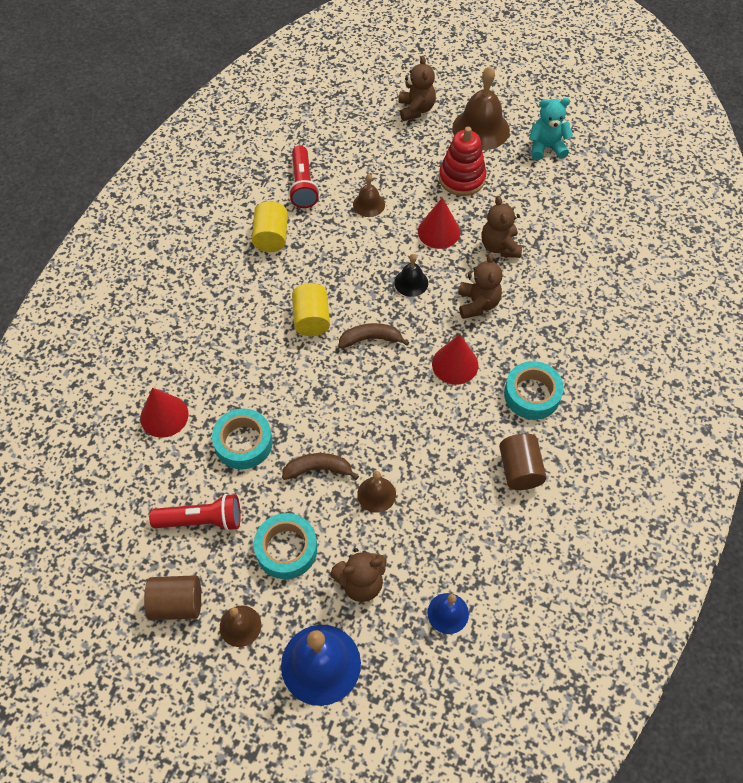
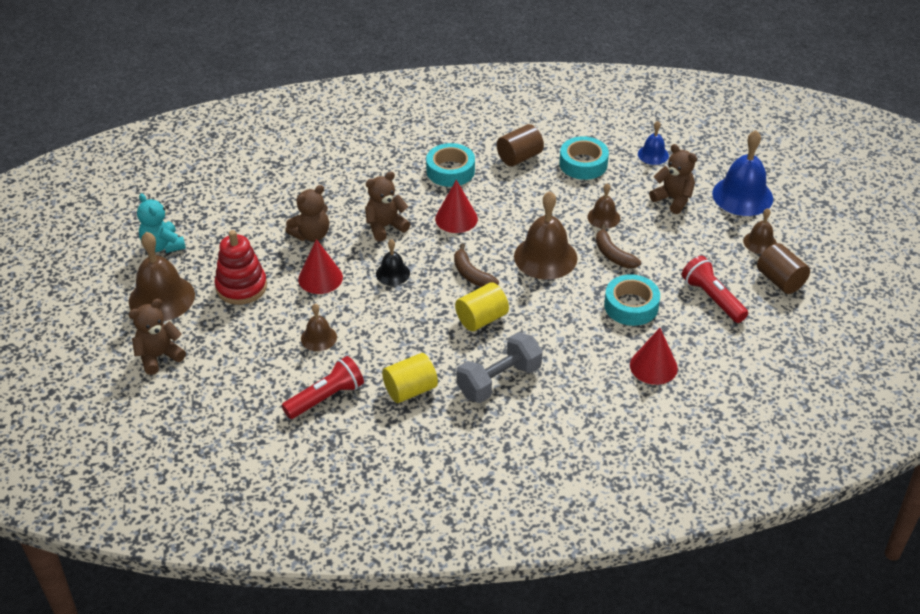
camera: 120 degrees left, 15 degrees down
(236, 297) = (499, 381): none -> grey dumbbell
(286, 549) = (687, 244): turquoise tape -> turquoise tape (583, 164)
(354, 409) = (545, 257): none -> brown bell

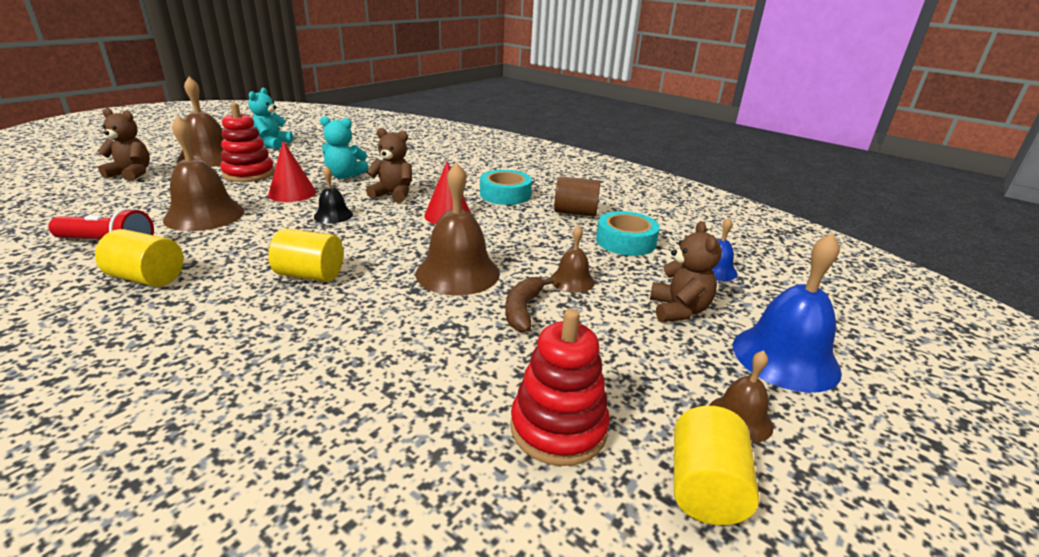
camera: 45 degrees right, 15 degrees down
(311, 235) = (345, 176): brown teddy bear -> turquoise teddy bear
(318, 338) = (204, 215): brown bell -> brown bell, size x1.87
(471, 274) = (377, 247): brown banana -> none
(499, 381) = (202, 323): grey dumbbell -> none
(631, 306) = (448, 361): turquoise tape -> none
(653, 366) = (337, 440): red cone -> none
(712, 298) = (558, 428): red flashlight -> red stacking toy
(780, 280) = (704, 488): brown cylinder -> yellow cylinder

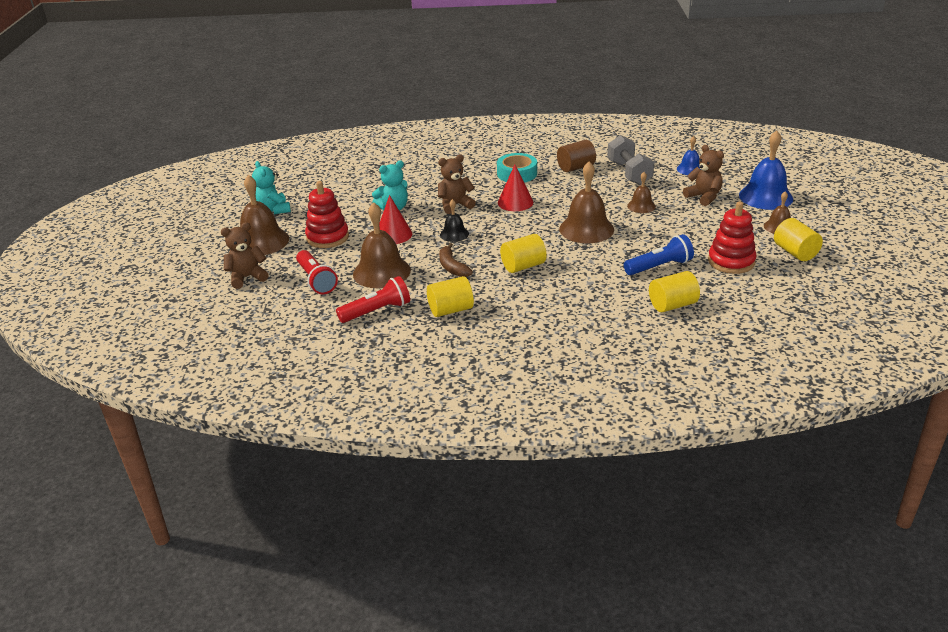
camera: 35 degrees left, 5 degrees up
(154, 197) = (316, 280): none -> red flashlight
(338, 441) = (672, 305): none -> yellow cylinder
(443, 368) = (659, 266): none -> blue flashlight
(523, 310) = (646, 230): brown banana -> brown banana (452, 267)
(625, 241) = (629, 173): turquoise tape -> grey dumbbell

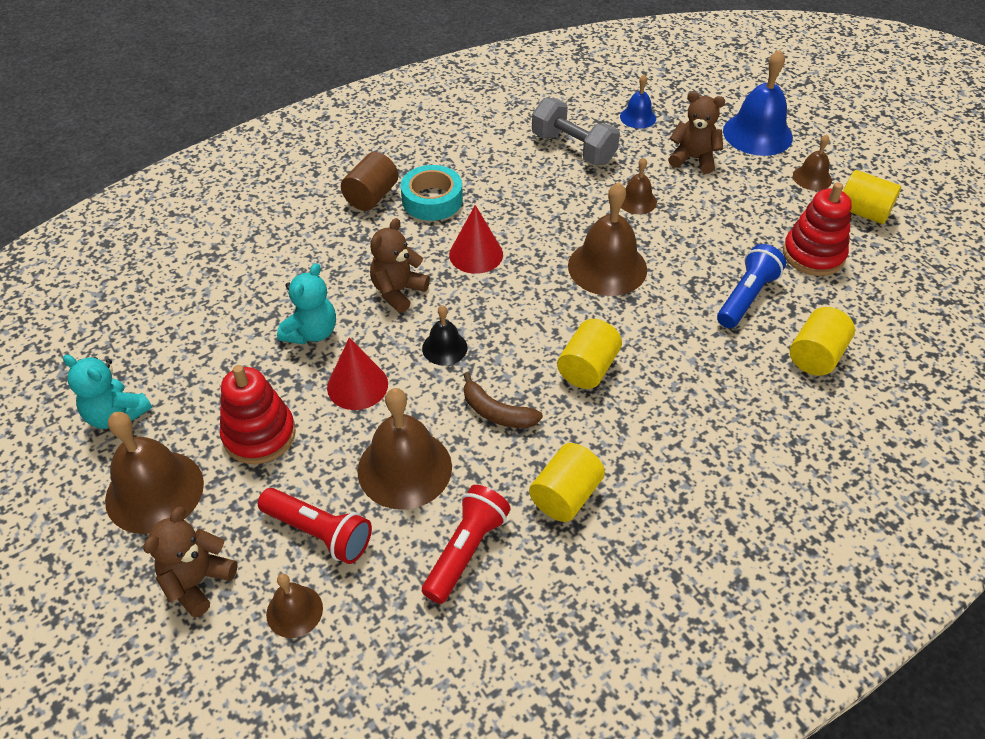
camera: 35 degrees left, 15 degrees up
(276, 302) = (294, 611): none -> brown bell
(576, 167) = (499, 161): brown cylinder -> brown cylinder (371, 196)

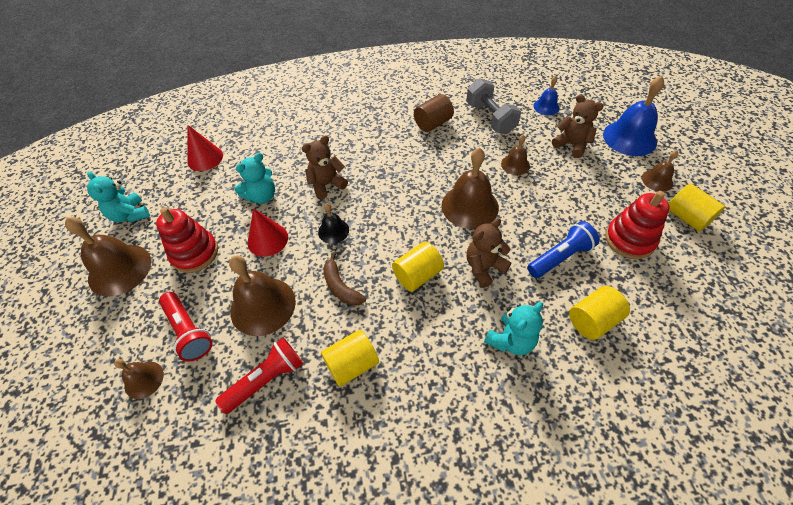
camera: 25 degrees right, 5 degrees up
(197, 581) = (105, 337): brown teddy bear -> brown teddy bear (484, 268)
(371, 196) = (346, 119): brown cylinder -> brown cylinder (433, 123)
(432, 200) = (381, 130): turquoise tape -> none
(476, 254) = (388, 173): red cone -> red cone (205, 158)
(738, 406) = (510, 340): none -> turquoise teddy bear

